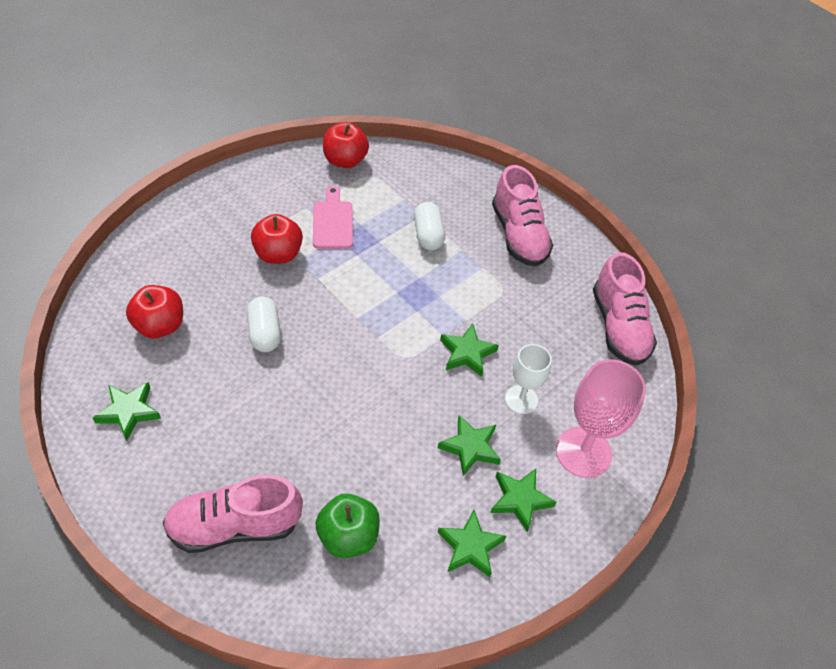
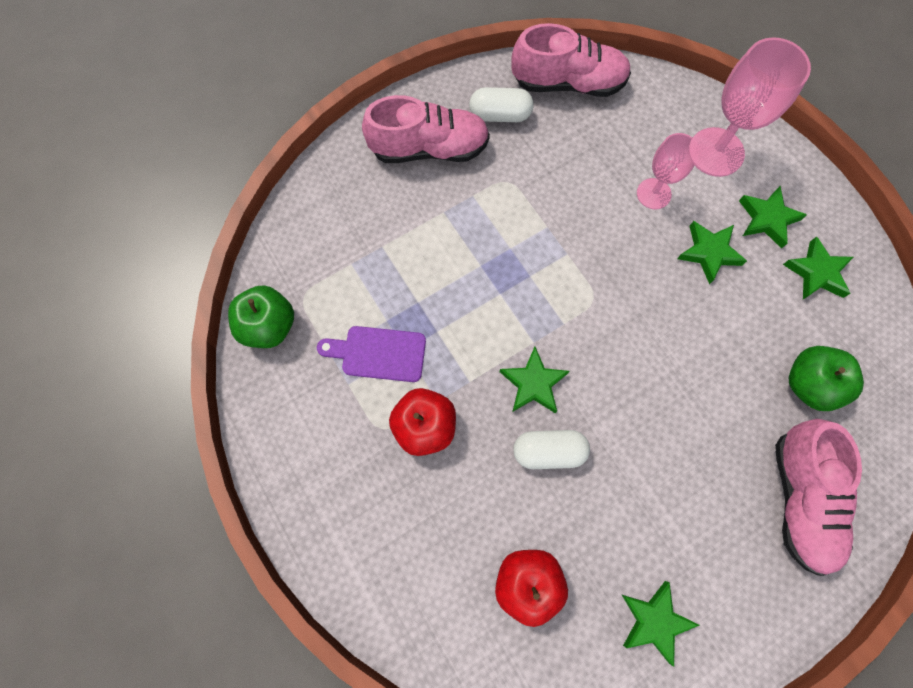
camera: 75 degrees left, 20 degrees up
(332, 222) = (378, 353): pink cutting board -> purple cutting board
(345, 160) = (269, 326): red apple -> green apple
(428, 235) = (416, 245): white capsule -> white capsule (500, 115)
(467, 353) = (592, 234): green star -> green star (533, 383)
(521, 399) = (653, 194): white goblet -> pink goblet

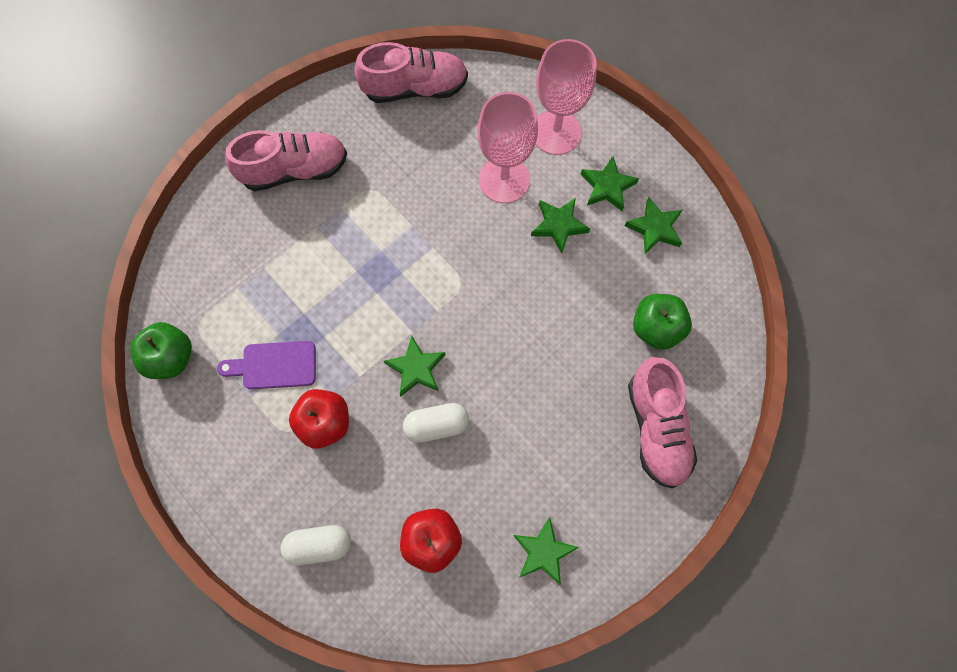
camera: 10 degrees left, 0 degrees up
(500, 115) = (356, 128): white capsule -> white capsule (319, 545)
(653, 194) = (504, 180): pink goblet -> pink goblet, size x1.63

